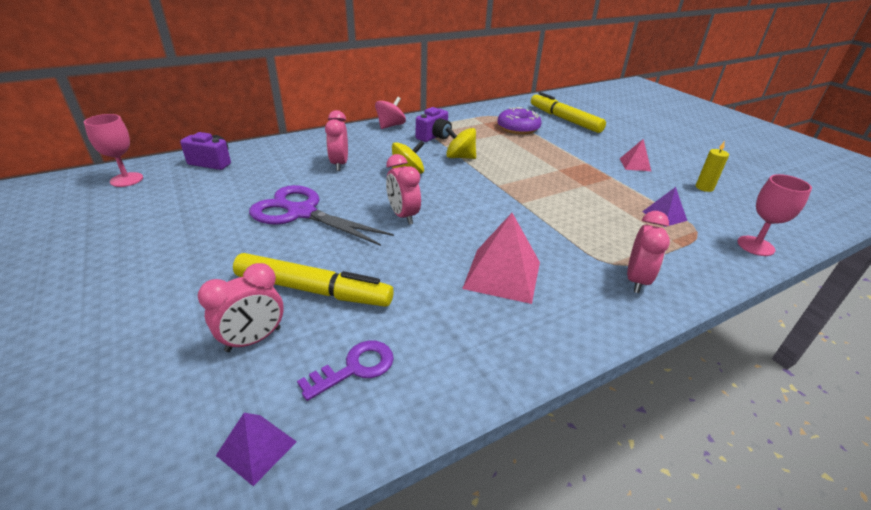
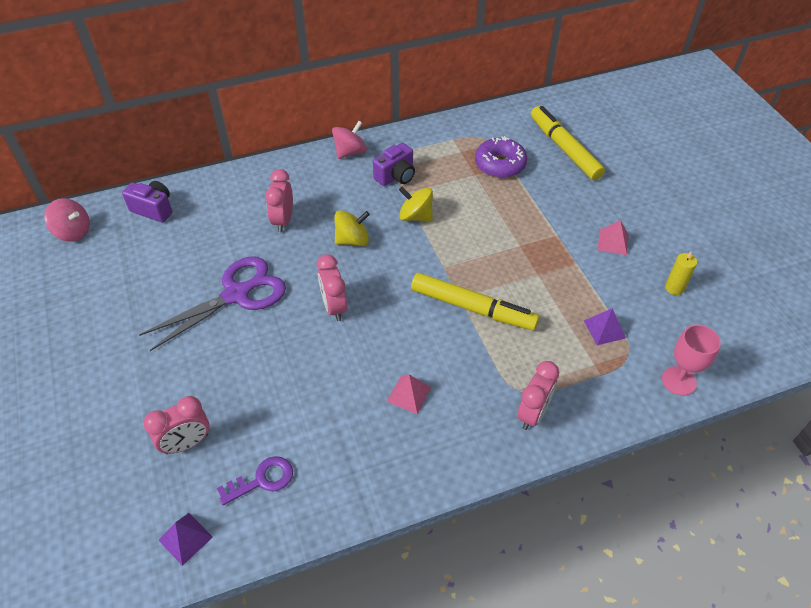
camera: 10 degrees right, 15 degrees up
(126, 179) = (73, 232): pink goblet -> pink spinning top
(301, 212) = (237, 294): purple scissors -> purple scissors turned 105 degrees clockwise
(313, 290) = (238, 395): yellow marker -> yellow marker (472, 308)
(502, 275) = (409, 394): pink pyramid -> pink pyramid, size x0.55

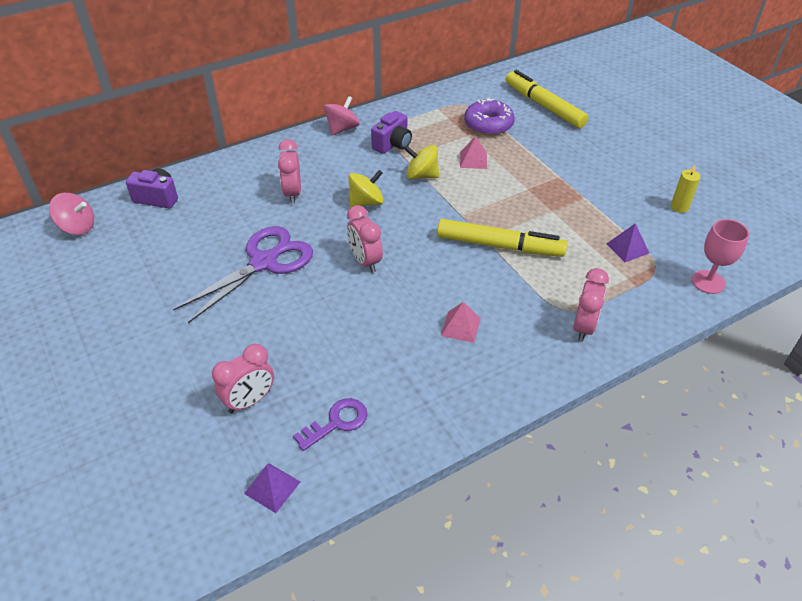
camera: 10 degrees left, 5 degrees down
(613, 242) = (612, 176): pink pyramid -> pink pyramid (473, 160)

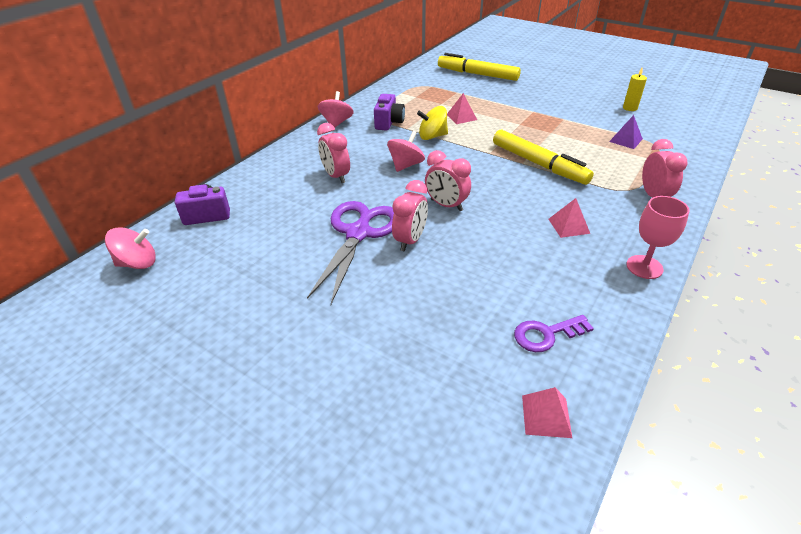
camera: 25 degrees left, 5 degrees down
(249, 401) = (451, 349): pink clock -> pink clock (410, 240)
(272, 487) = (546, 416): purple pyramid -> pink pyramid
(336, 422) = (546, 334): purple key -> purple key turned 135 degrees counterclockwise
(366, 202) = (406, 165): yellow spinning top -> pink spinning top
(488, 124) = (449, 94): purple donut -> none
(499, 246) = (538, 164): yellow marker -> yellow marker turned 60 degrees clockwise
(708, 282) = (697, 144): pink goblet -> pink goblet (644, 267)

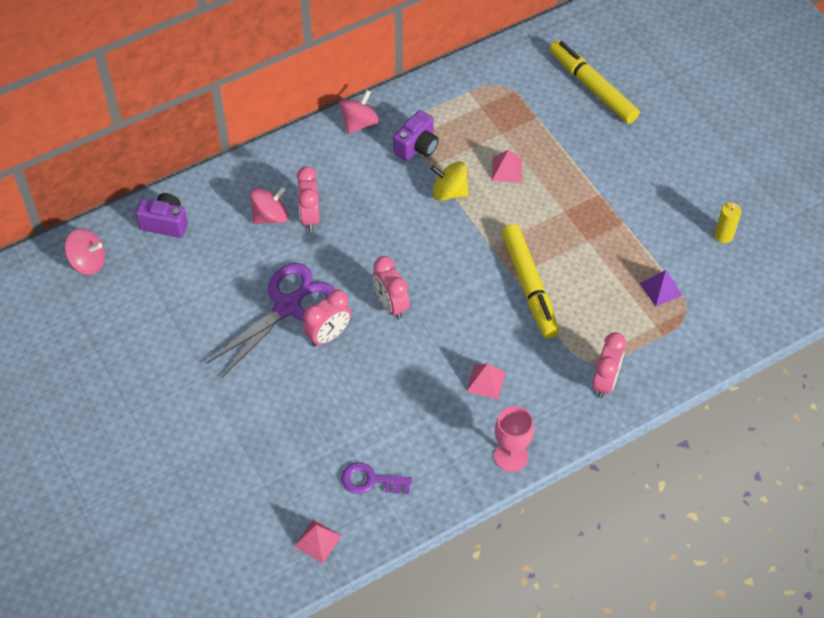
camera: 25 degrees right, 15 degrees up
(406, 165) = (390, 229): pink spinning top -> pink spinning top (270, 216)

